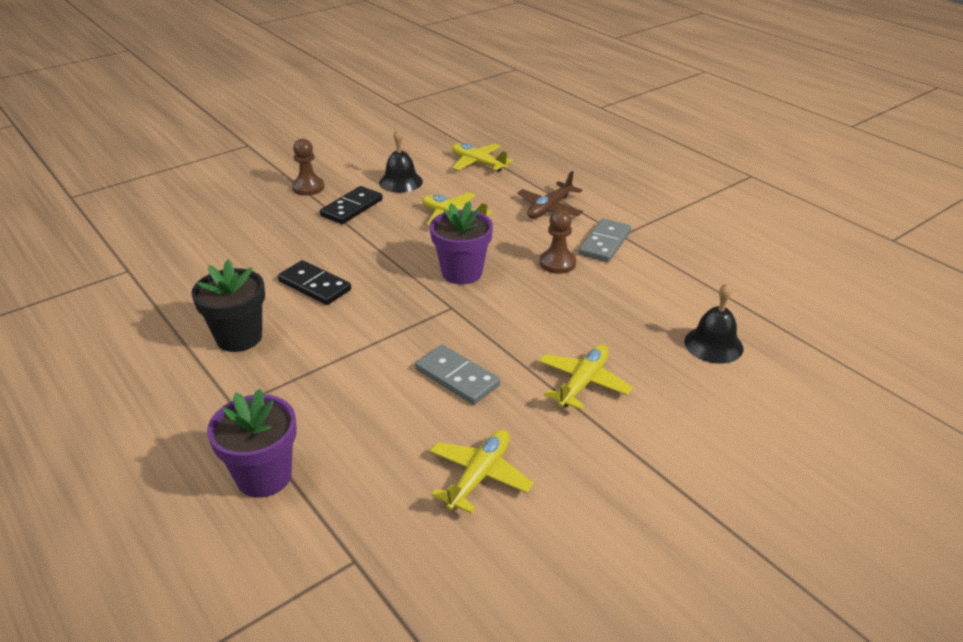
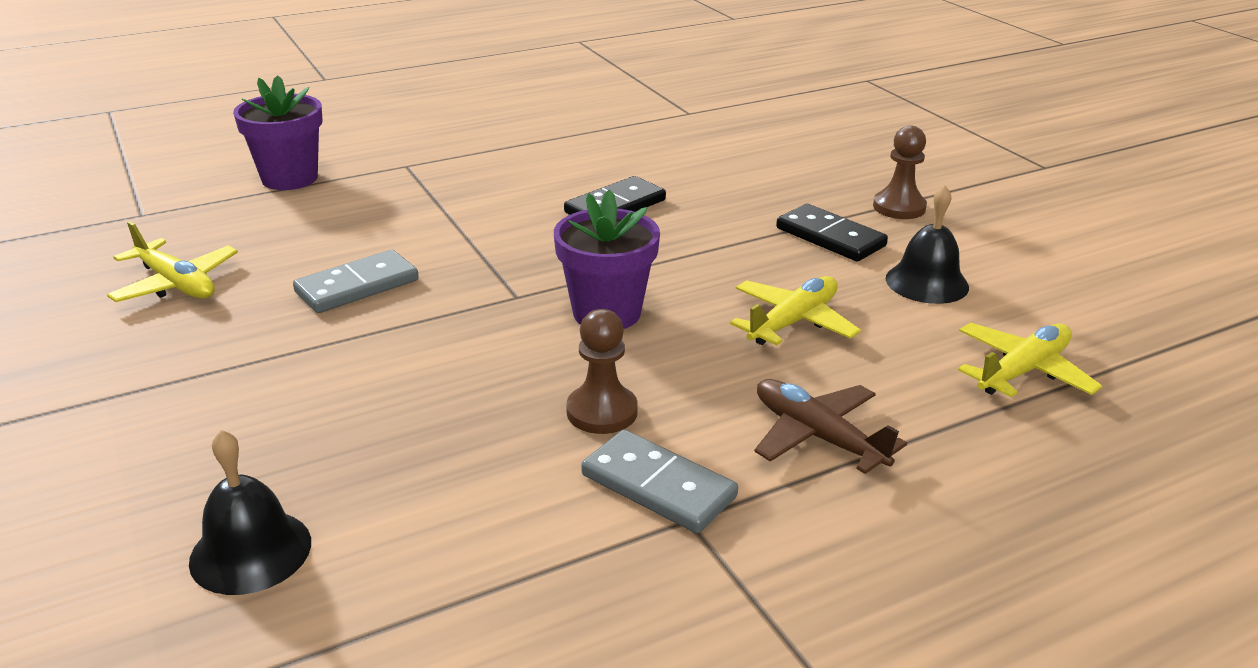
camera: 100 degrees right, 5 degrees down
(239, 337) = (525, 166): black flower pot -> none
(583, 382) = (269, 382): yellow plane -> none

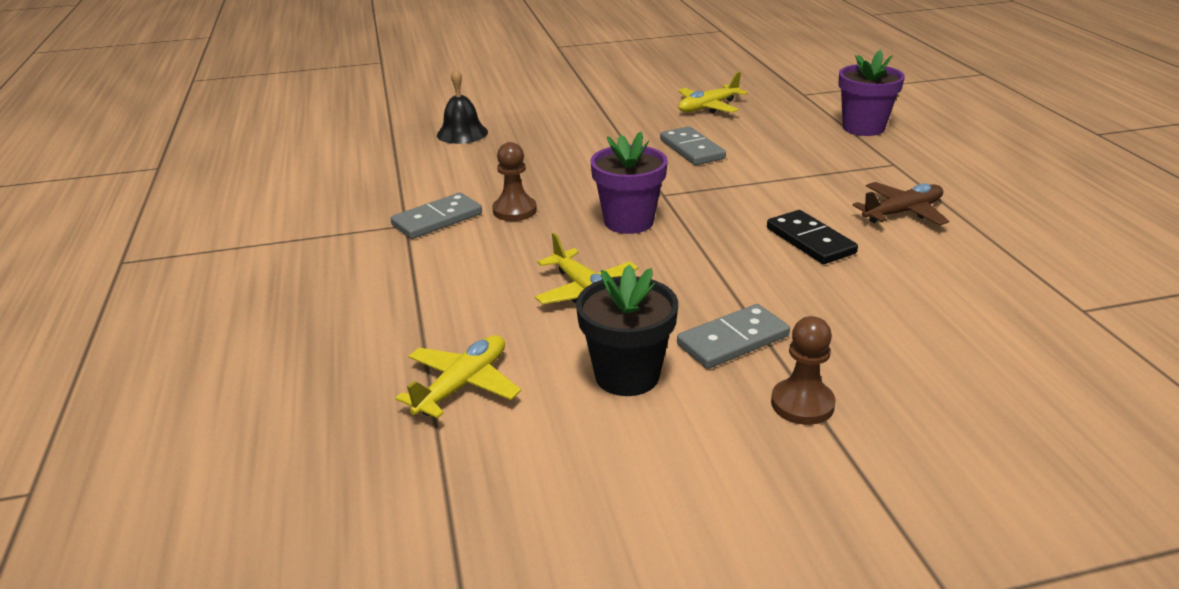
camera: 105 degrees right, 0 degrees up
(817, 436) = (445, 274): brown plane -> brown plane (902, 212)
(830, 237) = (733, 340): black domino -> grey domino
(927, 282) = (627, 375): black bell -> black flower pot
(1023, 371) = (463, 385): yellow plane -> yellow plane turned 120 degrees counterclockwise

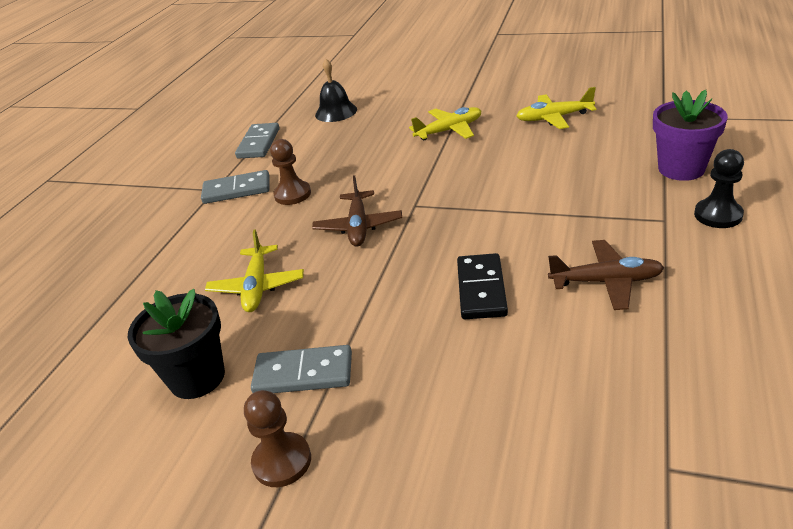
camera: 35 degrees right, 5 degrees up
(463, 385) = (98, 343): yellow plane -> yellow plane (449, 130)
(628, 222) = (358, 226): purple flower pot -> brown plane
(692, 149) = (489, 162): grey domino -> grey domino (259, 143)
(928, 153) = (718, 215): none -> black pawn

